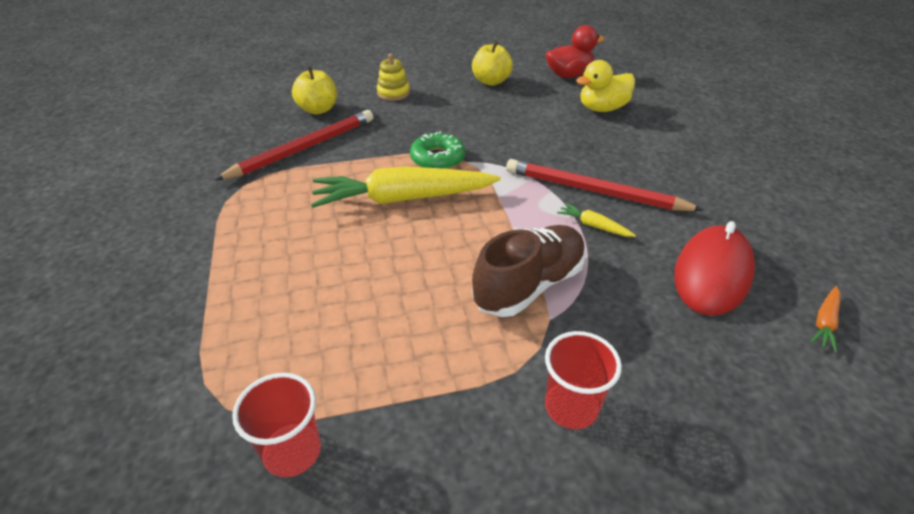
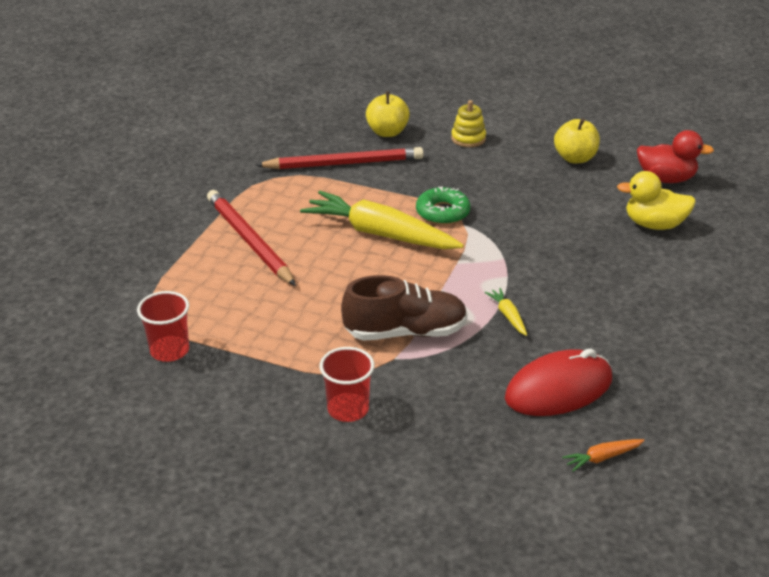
camera: 35 degrees right, 5 degrees down
(594, 191) = (545, 291): red pencil -> red pencil (249, 241)

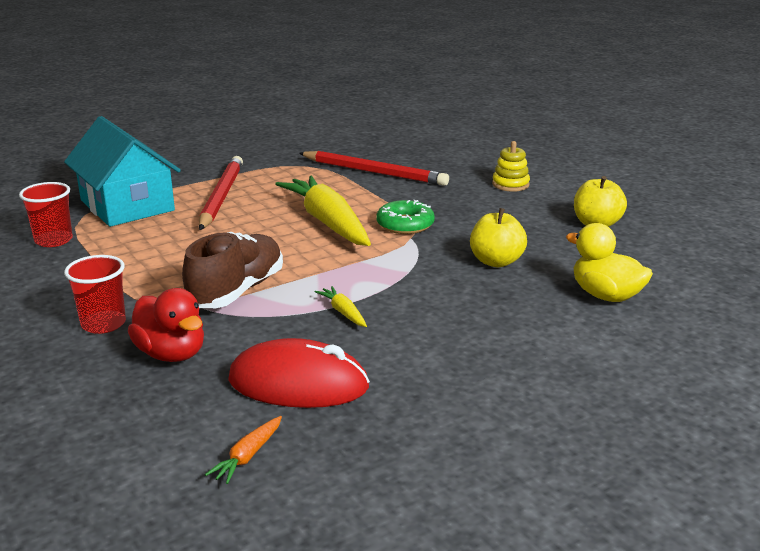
camera: 35 degrees right, 10 degrees down
(177, 285) = (127, 205): none -> turquoise house
(387, 132) = (444, 163): yellow apple -> yellow apple (496, 261)
(405, 332) = (236, 291): brown shoe -> brown shoe turned 90 degrees counterclockwise
(508, 316) = (343, 312): yellow carrot -> yellow carrot turned 45 degrees counterclockwise
(602, 458) = (248, 456): orange carrot -> orange carrot turned 75 degrees counterclockwise
(666, 179) = (676, 266): red duck -> red duck (171, 354)

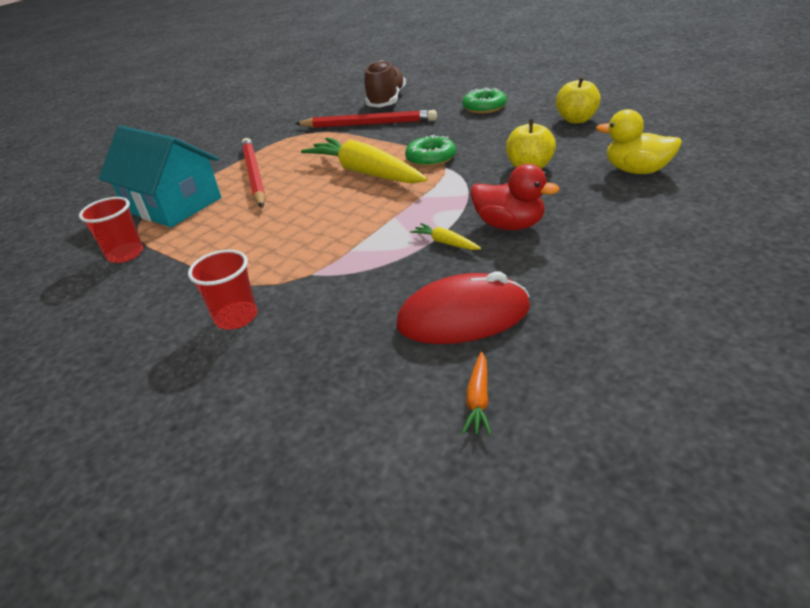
camera: 15 degrees left, 10 degrees up
(171, 354) = (325, 325): red duck -> red duck (509, 225)
(236, 291) = (337, 251): brown shoe -> brown shoe (386, 101)
(510, 184) = (484, 107): yellow stacking toy -> green donut

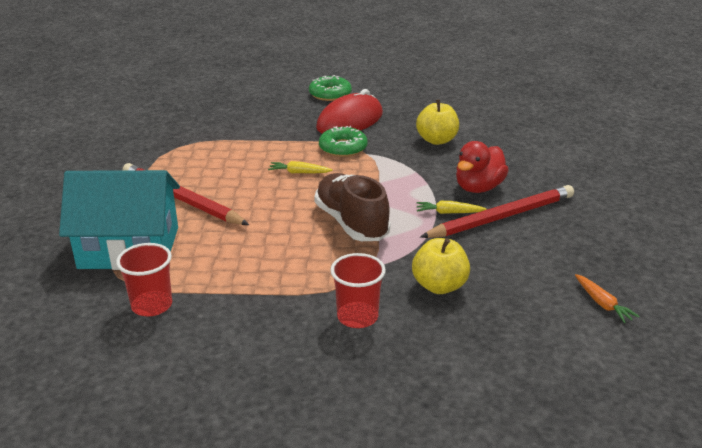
camera: 40 degrees left, 5 degrees down
(365, 173) = (299, 173): yellow carrot -> yellow carrot, size x0.41
(368, 124) = (235, 127): red pencil -> red pencil (501, 217)
(386, 101) = (221, 101): brown shoe -> brown shoe (351, 223)
(463, 317) = (529, 259): red mouse -> red mouse (350, 121)
(509, 225) = (478, 188): red duck -> red duck turned 135 degrees clockwise
(576, 120) = (424, 94): yellow apple -> yellow apple (439, 286)
(637, 170) = (516, 128): yellow duck -> none

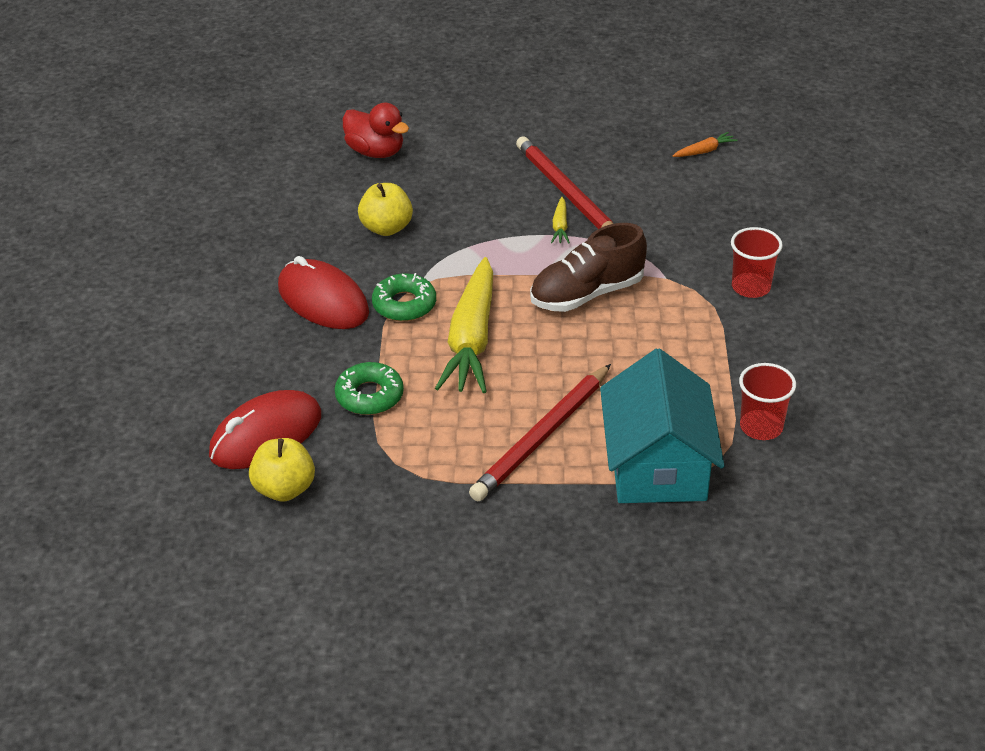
camera: 90 degrees left, 10 degrees up
(218, 109) = (266, 435): none -> red mouse
(299, 173) = (471, 339): yellow carrot -> yellow carrot, size x2.46
(330, 94) = (226, 321): green donut -> green donut (369, 396)
(439, 286) = (694, 237): yellow apple -> yellow apple (284, 489)
(478, 188) = (505, 203): red duck -> red duck (376, 152)

